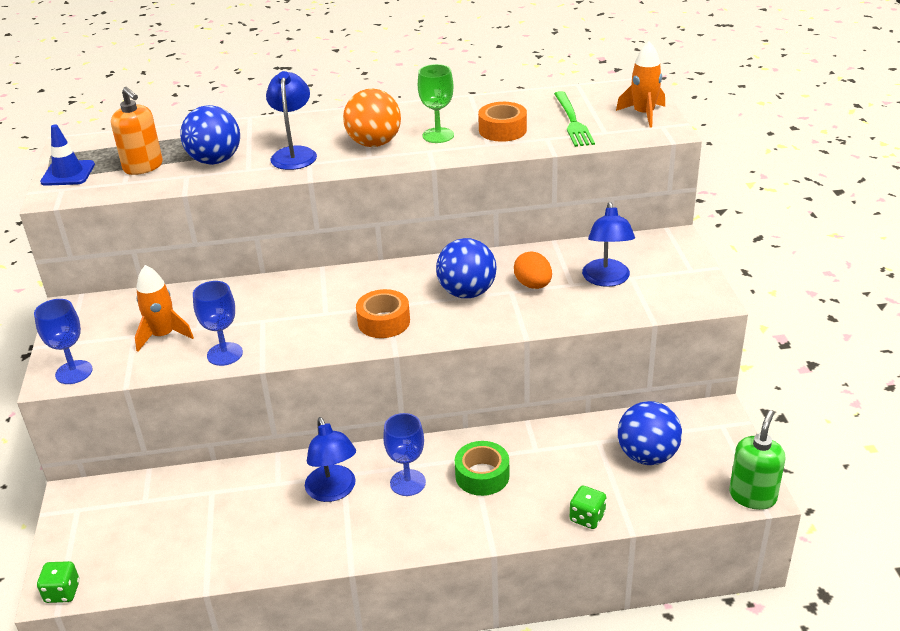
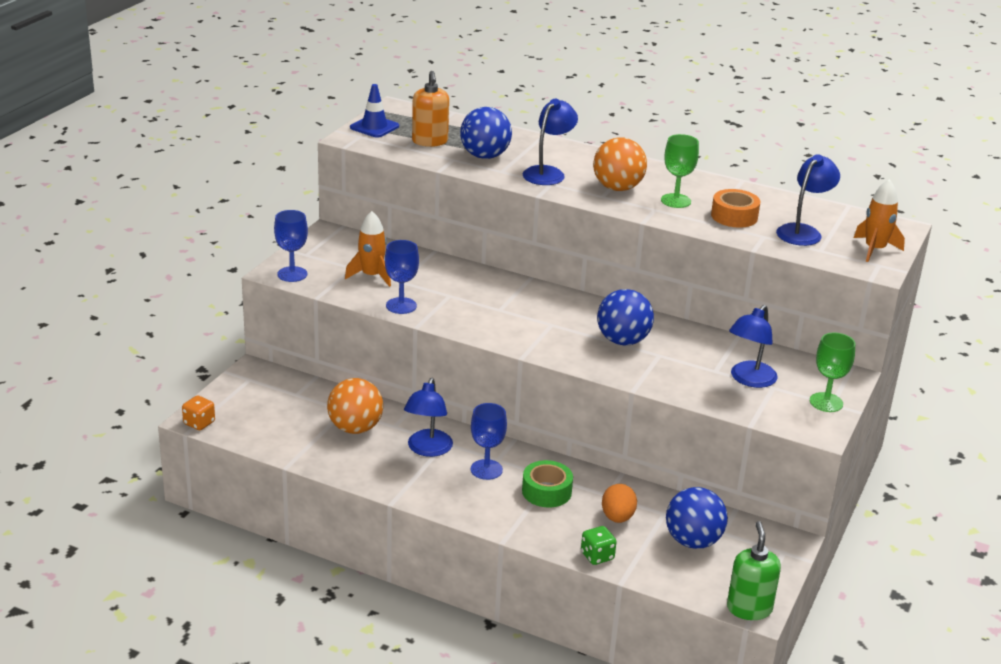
camera: 30 degrees right, 5 degrees down
(62, 592) = (199, 423): green dice -> orange dice
(241, 507) = (355, 428): none -> orange ball
(384, 322) = (536, 333): orange tape -> none
(533, 285) = (682, 358): orange egg -> orange egg (617, 517)
(572, 121) = (803, 232): green fork -> blue lamp
(685, 271) = (826, 402): none -> green goblet
(752, 496) = (749, 608): green soap dispenser -> green soap dispenser turned 60 degrees counterclockwise

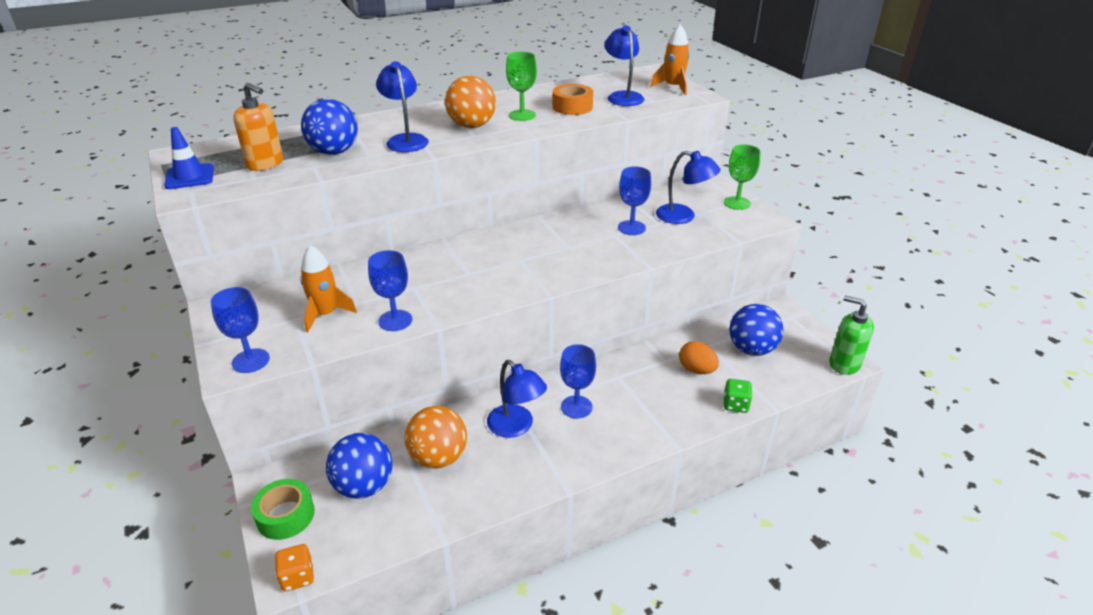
camera: 50 degrees left, 5 degrees up
(546, 491) = (634, 389): green tape -> green tape (285, 515)
(622, 341) = (580, 241): blue ball -> blue ball (364, 486)
(684, 359) = (631, 228): none -> blue goblet
(749, 380) = (683, 216): blue lamp -> blue lamp turned 45 degrees counterclockwise

